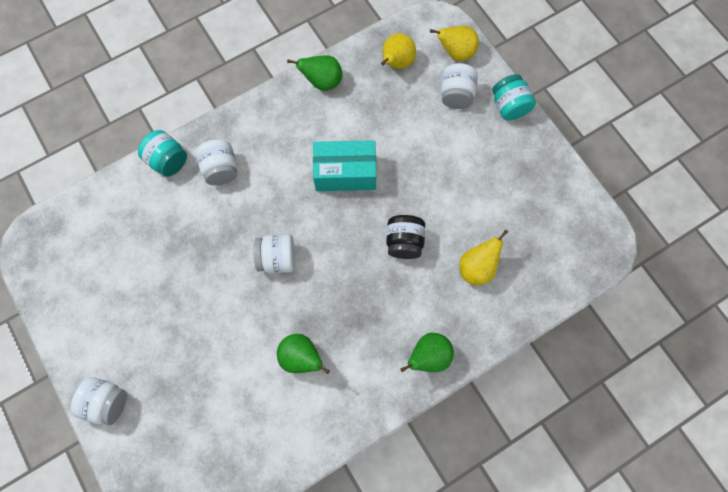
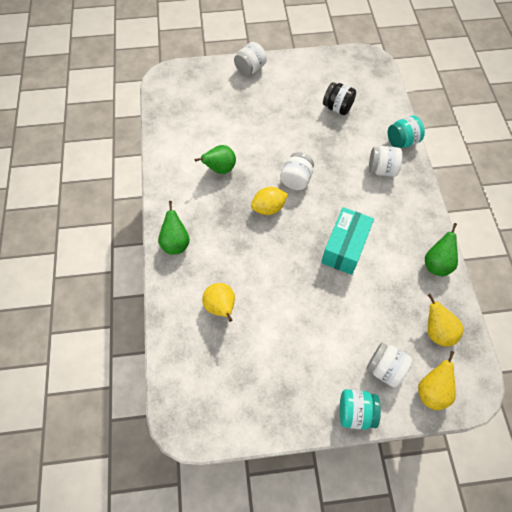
camera: 115 degrees right, 10 degrees down
(332, 273) = (268, 208): none -> yellow lemon
(404, 242) = (268, 264): black jar -> black jar (337, 108)

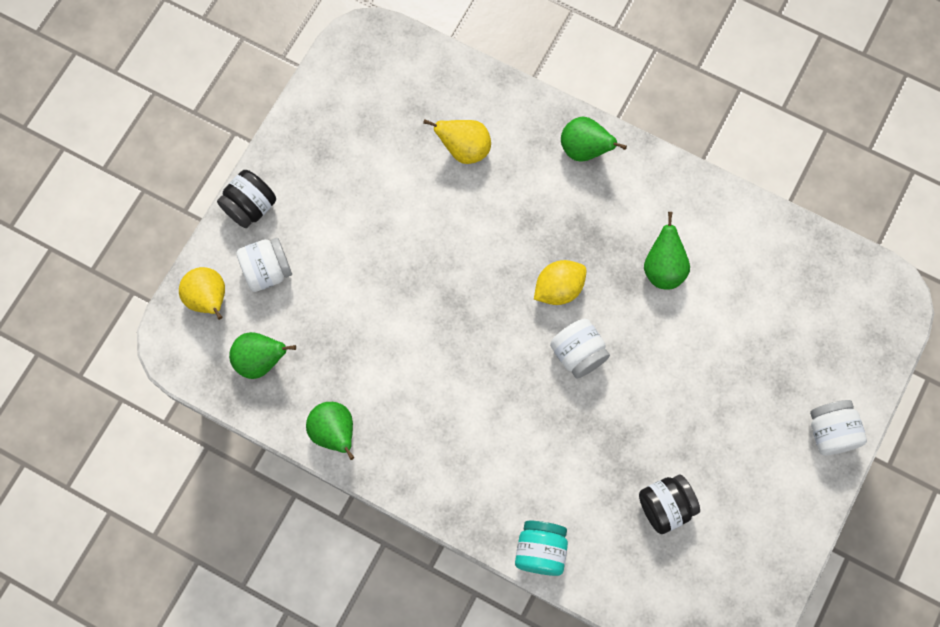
camera: 125 degrees right, 10 degrees up
(268, 208) = (558, 289): yellow lemon -> yellow lemon turned 45 degrees clockwise
(344, 248) = (437, 339): turquoise box -> none
(355, 412) = (250, 207): turquoise jar -> black jar
(382, 169) = (514, 481): white jar -> none
(437, 331) = (260, 360): yellow pear -> green pear

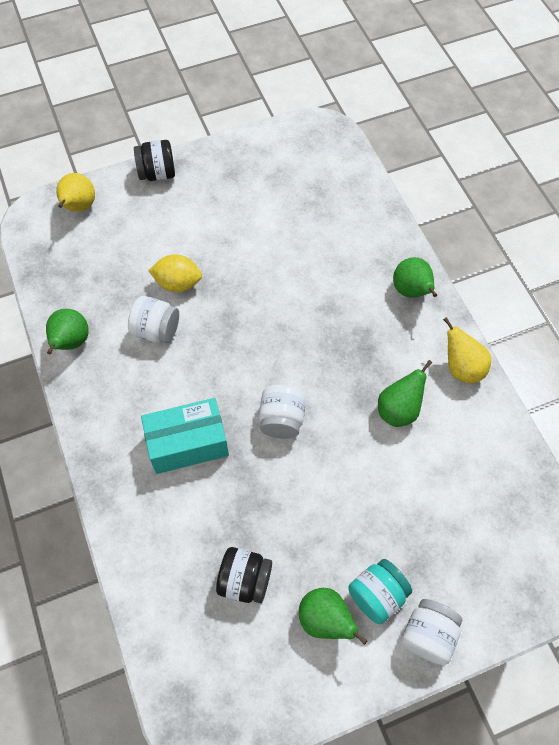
camera: 40 degrees right, 10 degrees down
(260, 360) = (72, 264): green pear -> green pear (325, 620)
(267, 271) = (130, 216): white jar -> white jar (156, 330)
(464, 149) = (327, 234): yellow pear -> yellow pear (461, 368)
(520, 437) = (187, 443): none -> turquoise box
(540, 551) = (125, 534): turquoise jar -> turquoise jar (377, 595)
(558, 289) = (309, 366): yellow lemon -> yellow lemon (178, 283)

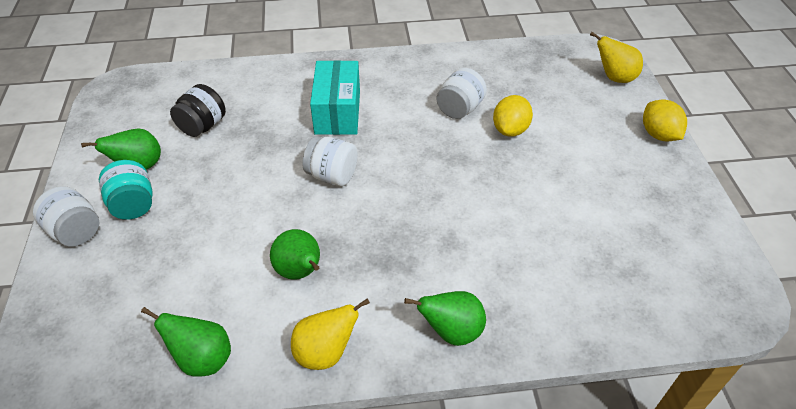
camera: 105 degrees right, 15 degrees down
(71, 342) = (462, 60): green pear -> green pear (203, 359)
(157, 173) = (658, 135): black jar -> yellow lemon

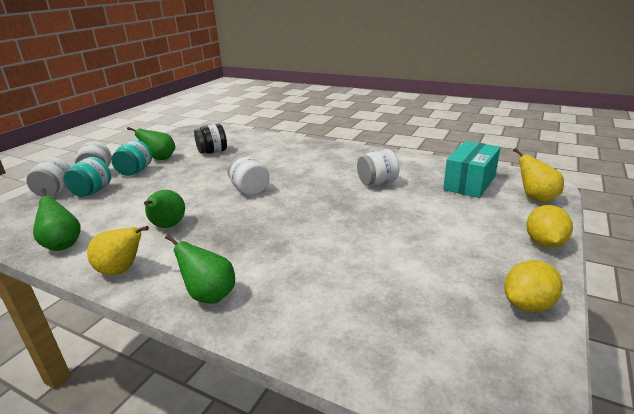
camera: 35 degrees right, 20 degrees down
(59, 290) = (55, 192): none -> white jar
(118, 265) = (92, 191): none -> turquoise jar
(338, 112) = (293, 164): turquoise box -> turquoise box (469, 183)
(510, 130) = (403, 203): yellow lemon -> yellow lemon (528, 304)

